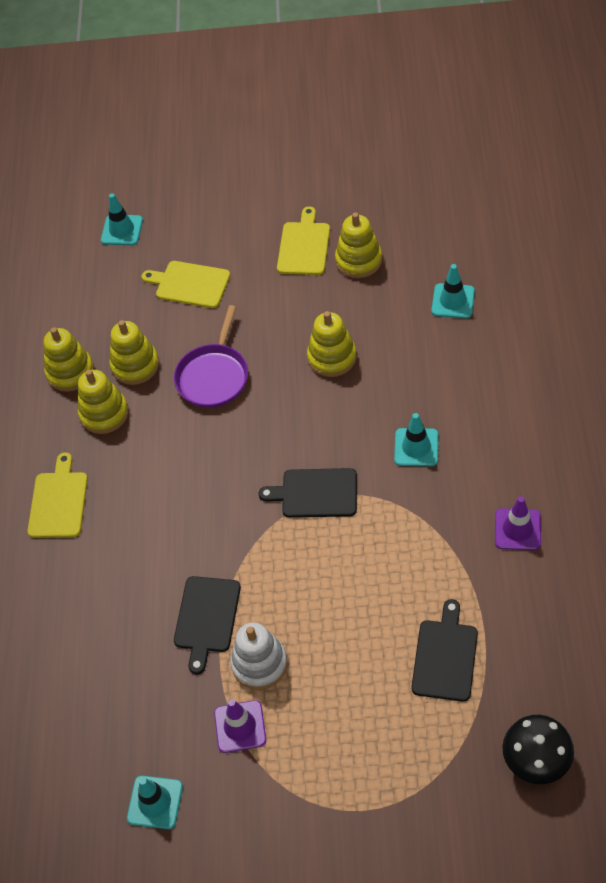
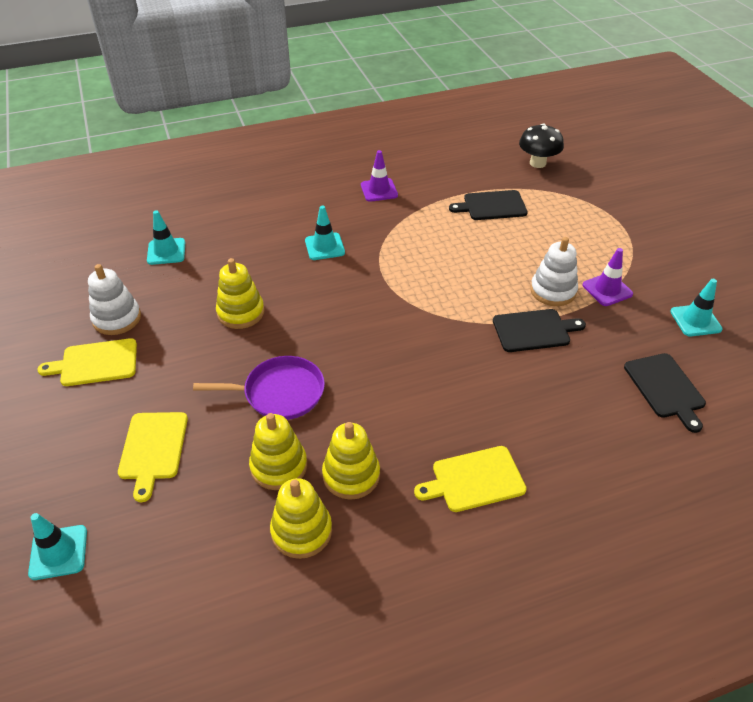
camera: 115 degrees left, 10 degrees down
(315, 493) = (388, 293): black cutting board -> black cutting board (665, 388)
(358, 260) = (117, 318): yellow stacking toy -> white stacking toy

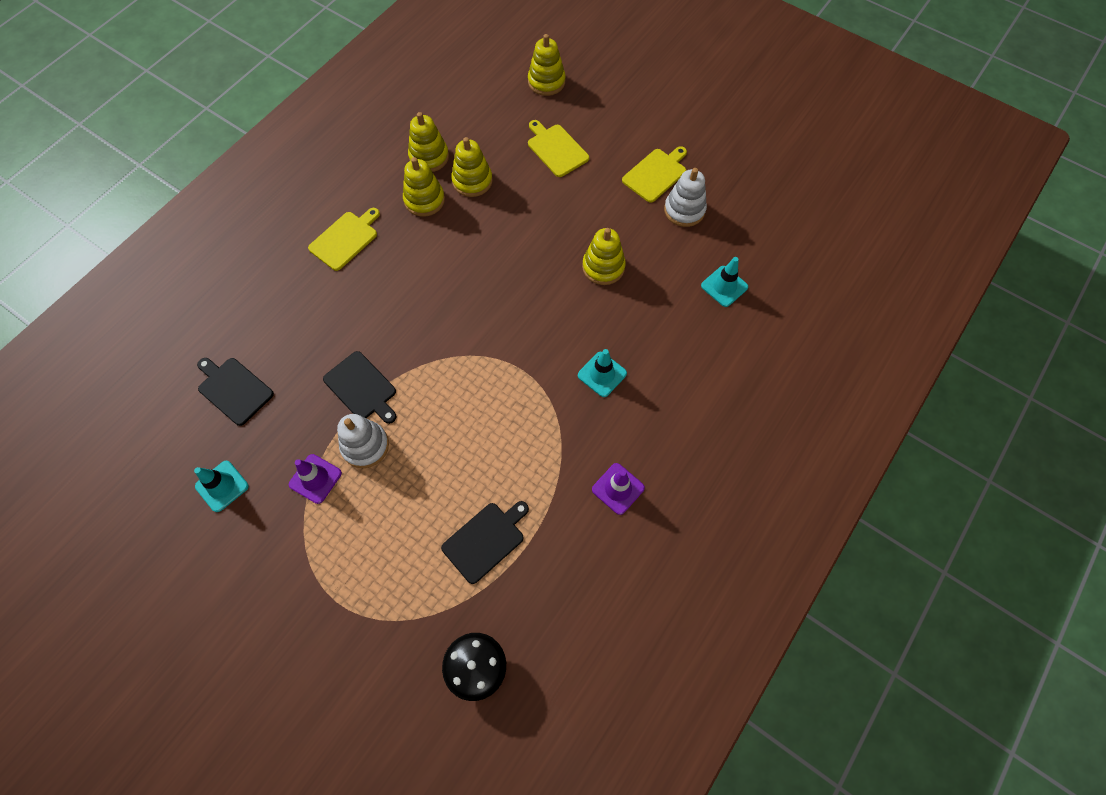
camera: 145 degrees right, 20 degrees up
(58, 552) = (546, 82): turquoise traffic cone -> yellow stacking toy
(280, 393) = (514, 224): purple pan -> none
(534, 330) = (362, 388): black cutting board -> black cutting board turned 90 degrees counterclockwise

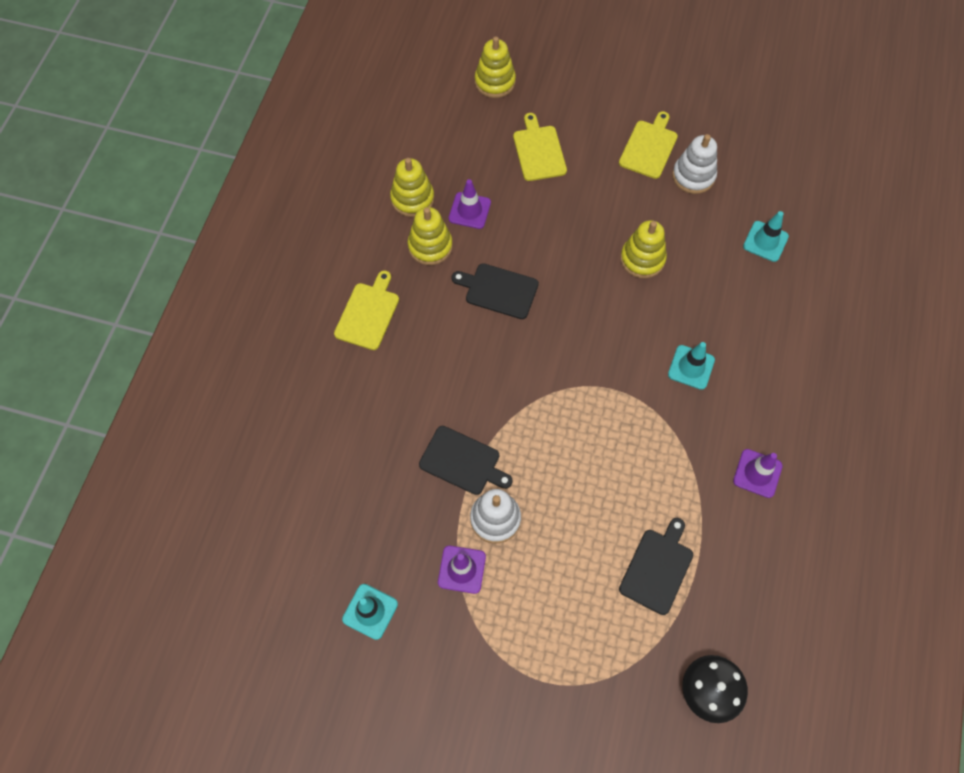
camera: 20 degrees left, 0 degrees up
(234, 389) = (331, 509): black cutting board -> black cutting board (498, 290)
(472, 181) = (469, 211): yellow stacking toy -> purple traffic cone
(556, 149) = (539, 151): yellow cutting board -> yellow cutting board turned 45 degrees clockwise

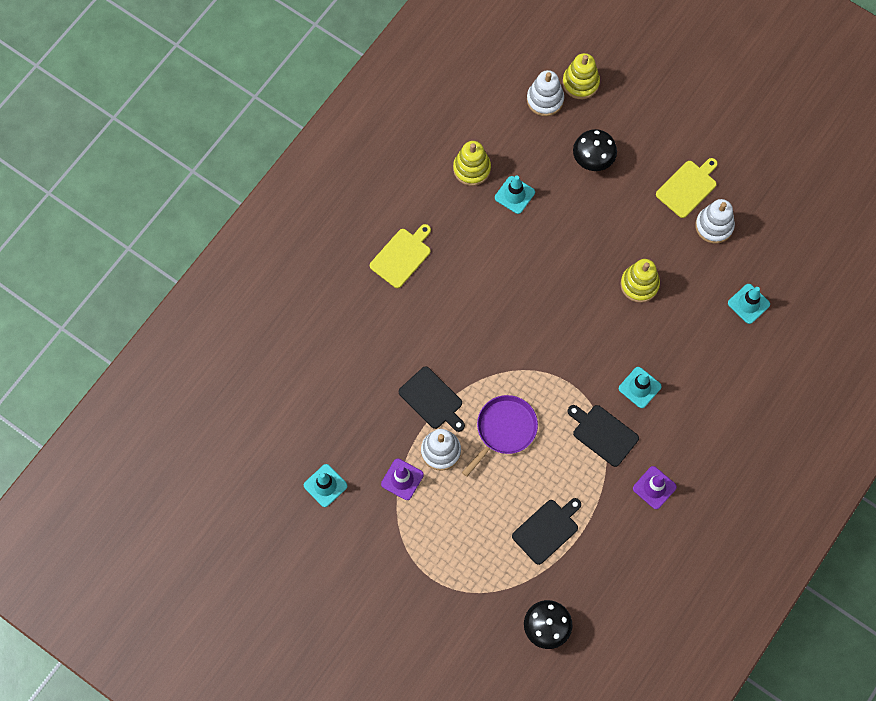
camera: 20 degrees right, 5 degrees up
(430, 246) = (471, 215): yellow stacking toy -> none
(464, 108) = (545, 100): none -> white stacking toy
(469, 211) = (514, 195): purple traffic cone -> turquoise traffic cone
(498, 290) = (512, 272): black cutting board -> black cutting board (603, 434)
(539, 151) = (592, 160): yellow cutting board -> black mushroom
(559, 467) = (504, 429): none -> purple pan

